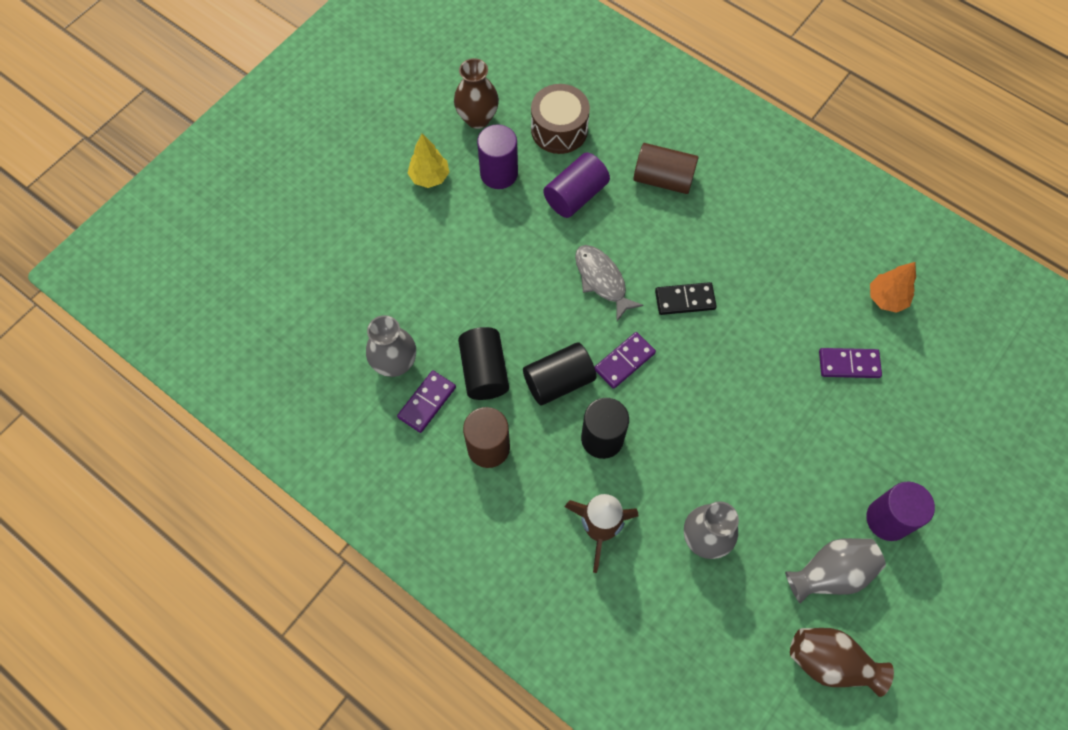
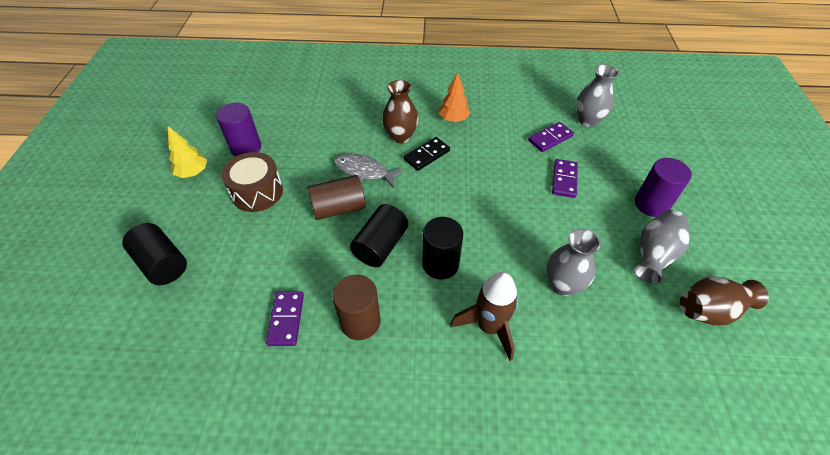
camera: 35 degrees left, 15 degrees down
(395, 363) = (240, 306): grey vase -> grey vase (588, 120)
(477, 118) = (209, 126): brown vase -> brown vase (400, 136)
(484, 371) = (319, 270): black cylinder -> black cylinder (162, 263)
(559, 130) = (273, 108): brown drum -> brown drum (257, 192)
(575, 195) = (310, 135): purple cylinder -> none
(624, 361) = (416, 208): purple domino -> purple domino (564, 180)
(663, 179) = (361, 103): brown cylinder -> brown cylinder (339, 208)
(886, 298) = (538, 99): orange tree -> orange tree (453, 119)

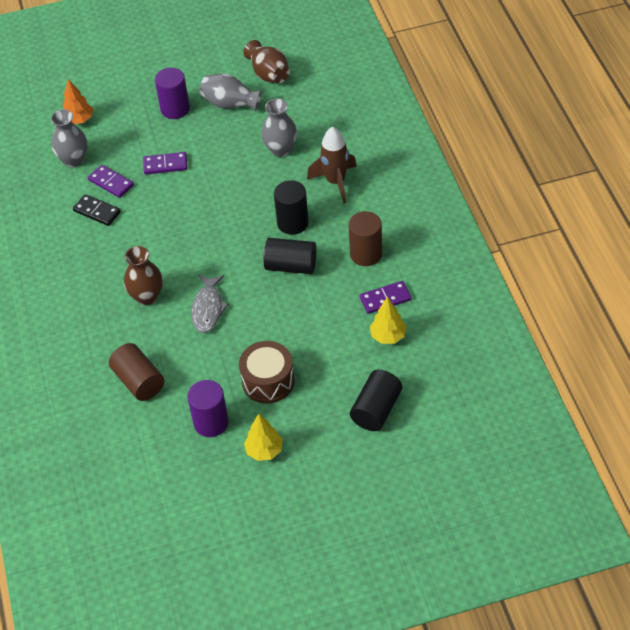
camera: 105 degrees left, 0 degrees up
(237, 304) = (388, 336): none -> yellow tree
(339, 208) = (262, 310): brown cylinder -> brown cylinder (139, 381)
(427, 155) = (168, 268): black domino -> black domino (97, 212)
(453, 119) = (105, 262): orange tree -> orange tree (79, 120)

